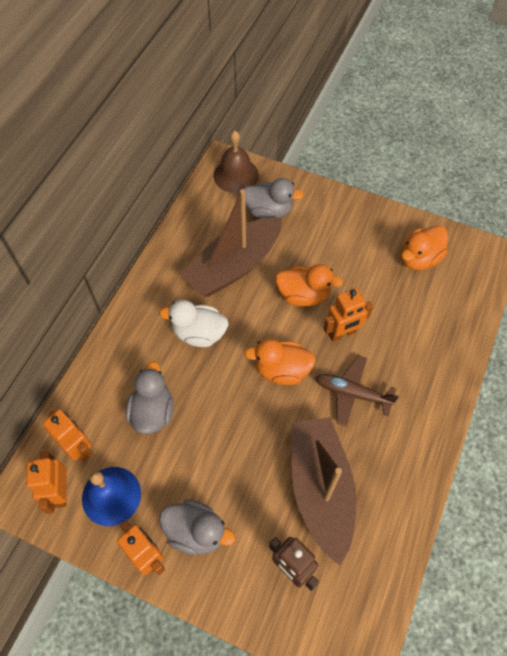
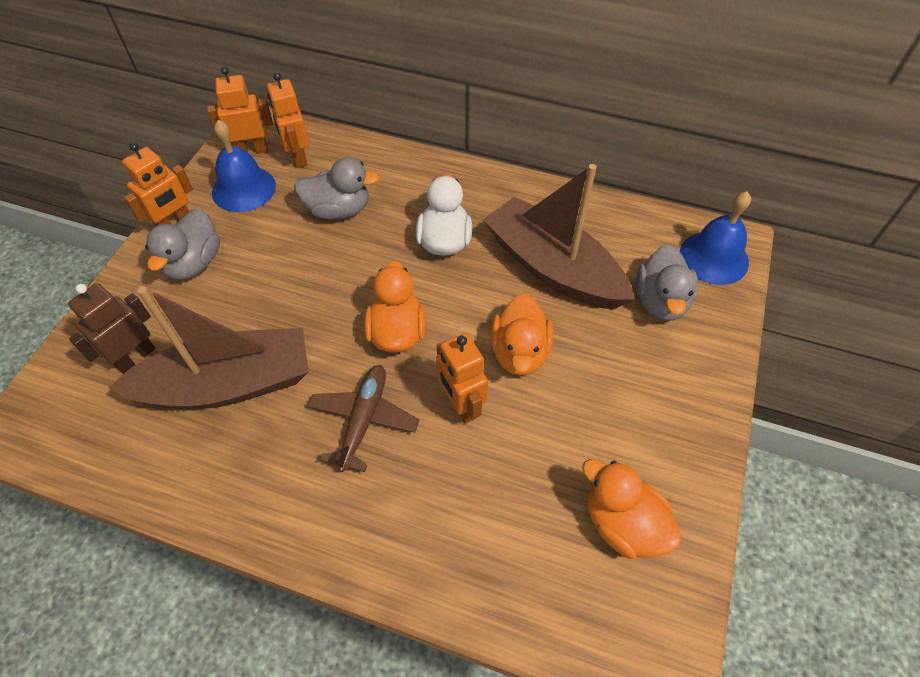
camera: 85 degrees right, 5 degrees down
(78, 448) = (298, 157): orange robot -> orange robot turned 120 degrees clockwise
(236, 175) = (714, 257): brown bell -> blue bell

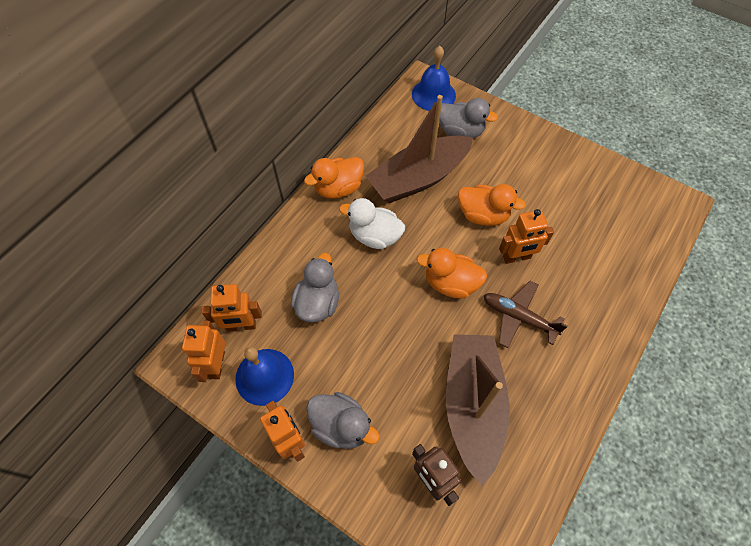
camera: 75 degrees left, 5 degrees up
(623, 524) = (605, 197): orange duck -> orange duck (338, 188)

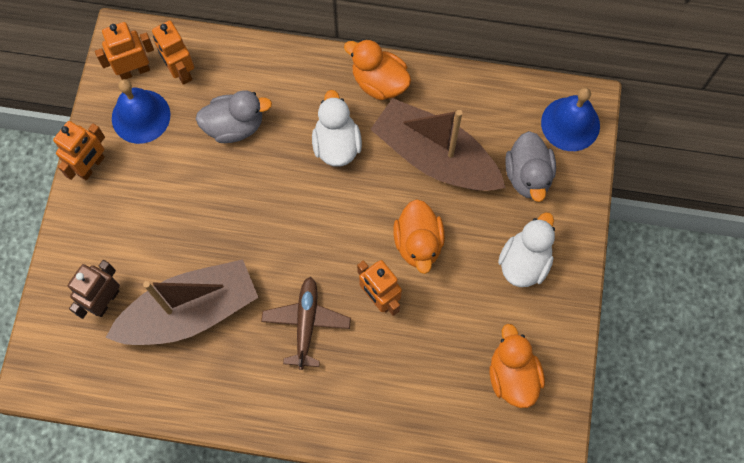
camera: 65 degrees right, 10 degrees up
(341, 426) = (122, 203): grey duck -> none
(450, 283) = (315, 242): orange duck -> orange duck (512, 375)
(525, 159) = (524, 262): none -> white duck

